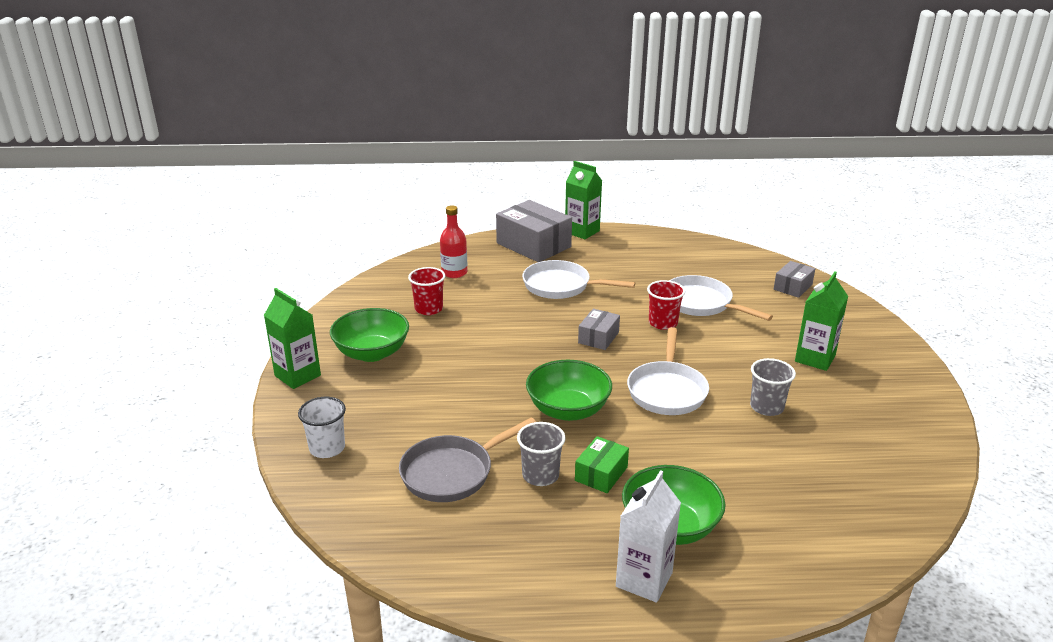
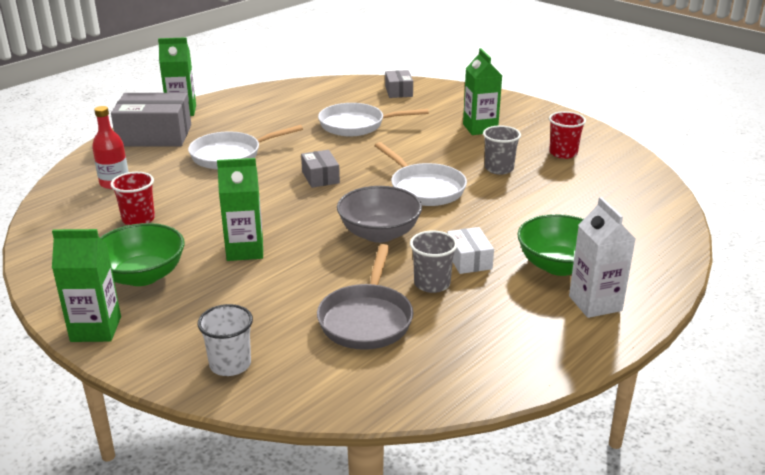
camera: 45 degrees left, 0 degrees up
(457, 370) = (245, 250): none -> green carton
(568, 410) = (379, 233): green bowl -> grey bowl
(601, 474) = (469, 260): green box -> white box
(663, 323) = (351, 148): red cup -> red cup (563, 153)

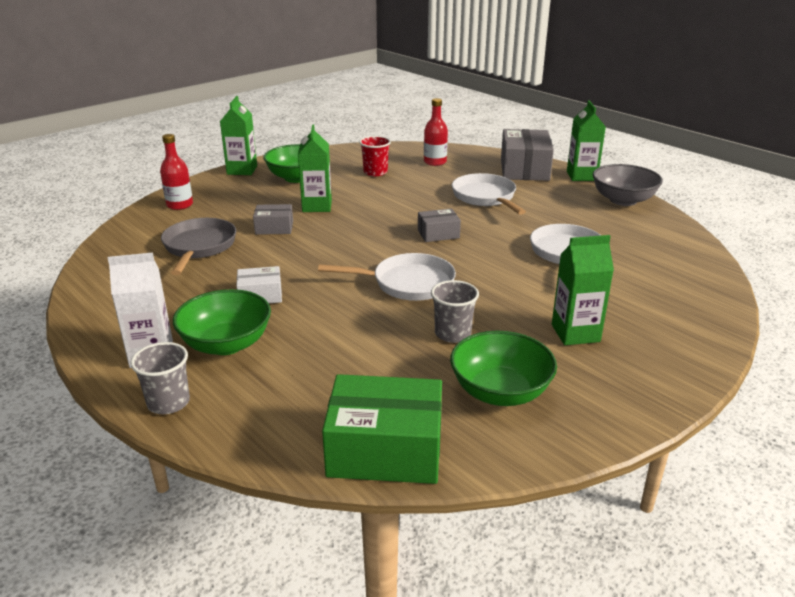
camera: 95 degrees right, 0 degrees up
(230, 364) = (179, 205): white cup -> red bottle
(366, 319) = (199, 247): grey pan -> grey pan turned 75 degrees clockwise
(379, 233) = (324, 257): grey bowl -> grey bowl (623, 200)
(399, 91) = (684, 284): grey box -> grey box (274, 228)
(424, 188) = (408, 283): white pan -> white pan turned 150 degrees counterclockwise
(432, 284) = (231, 275): grey cup -> grey cup (168, 403)
(563, 153) = (500, 392): red cup -> green bowl
(646, 188) = (385, 450): none -> green box

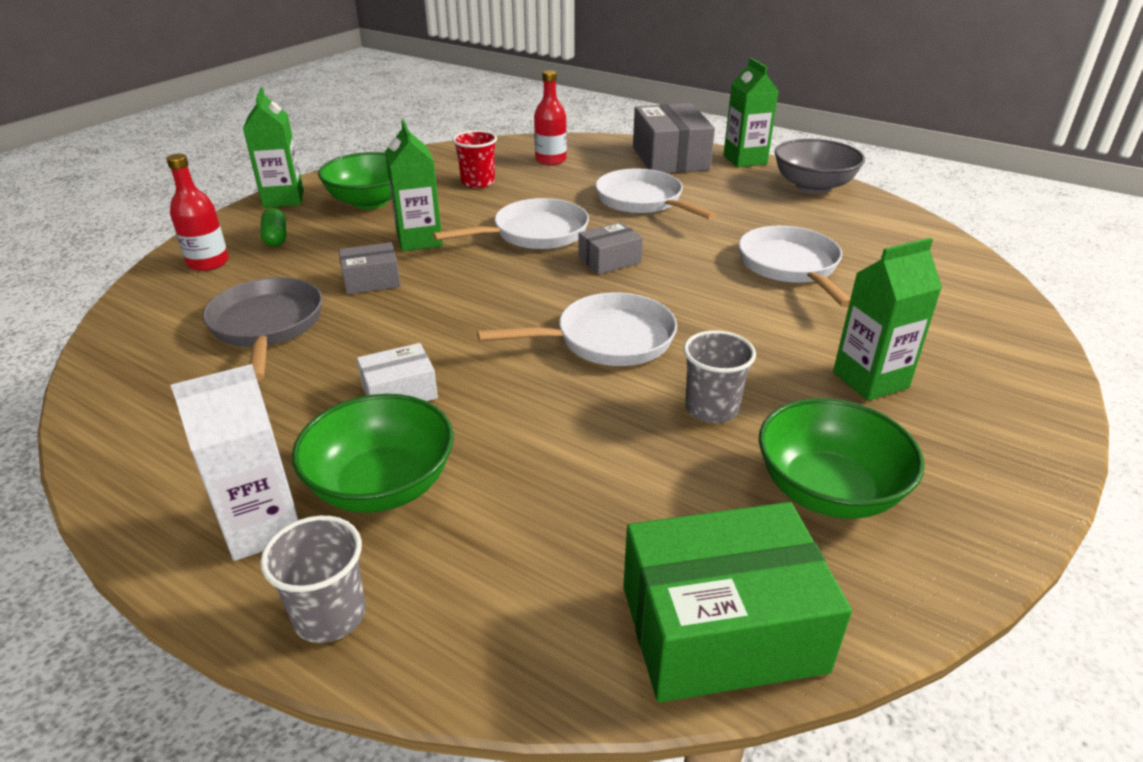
camera: 15 degrees left, 5 degrees up
(227, 194) = (276, 238): none -> green capsule
(396, 211) = (534, 233): none -> white pan

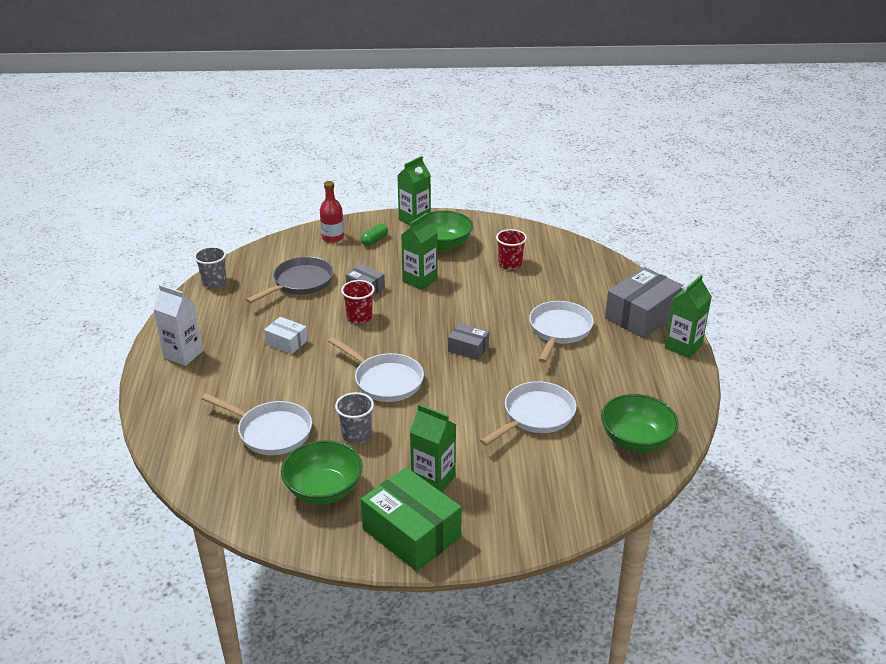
camera: 55 degrees right, 0 degrees up
(330, 615) = (156, 391): grey cup -> grey cup (214, 282)
(382, 485) = (226, 368): green bowl -> green bowl (636, 440)
(432, 308) = (359, 317): none -> red cup
(534, 233) = (470, 311): white pan -> white pan (271, 432)
(550, 160) = (575, 273): red bottle -> none
(722, 628) = (216, 484): green box -> green box (411, 533)
(813, 186) = (675, 390): grey bowl -> none

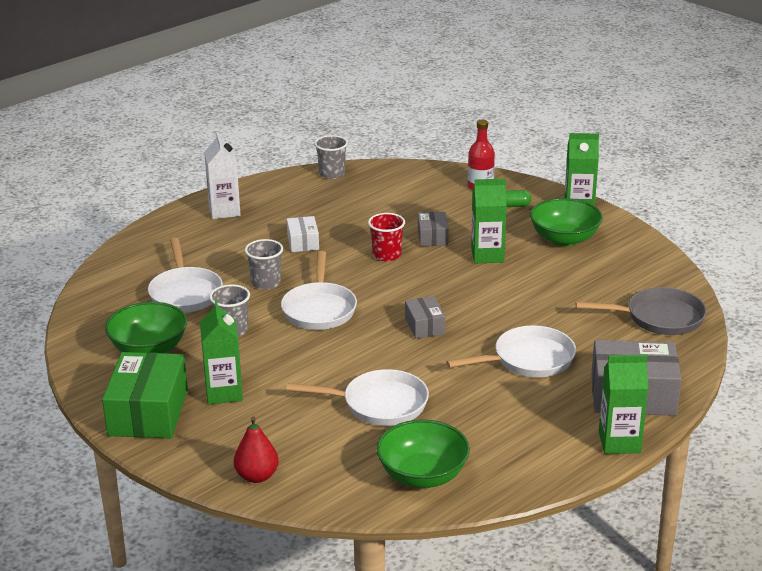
camera: 50 degrees right, 5 degrees down
(300, 283) = (390, 207): grey pan -> grey pan (659, 318)
(315, 386) = (266, 283): none -> grey cup
(510, 264) = (593, 286): red cup -> none
(557, 516) = (257, 476): none -> red pear

